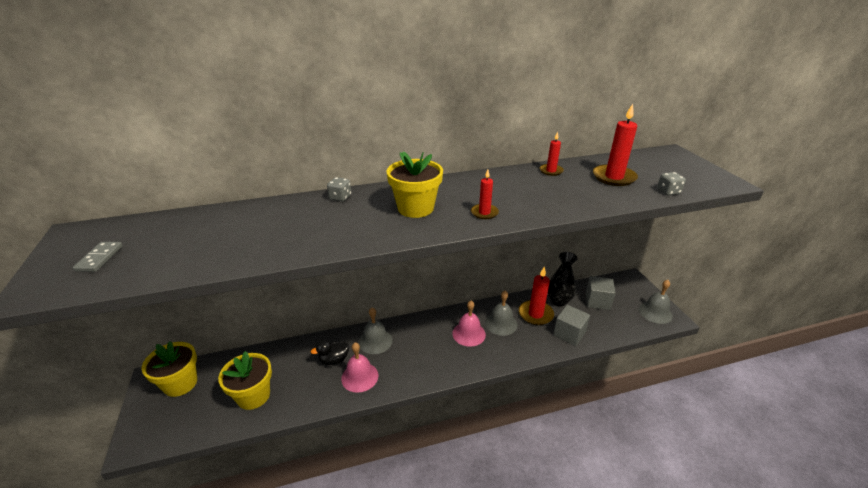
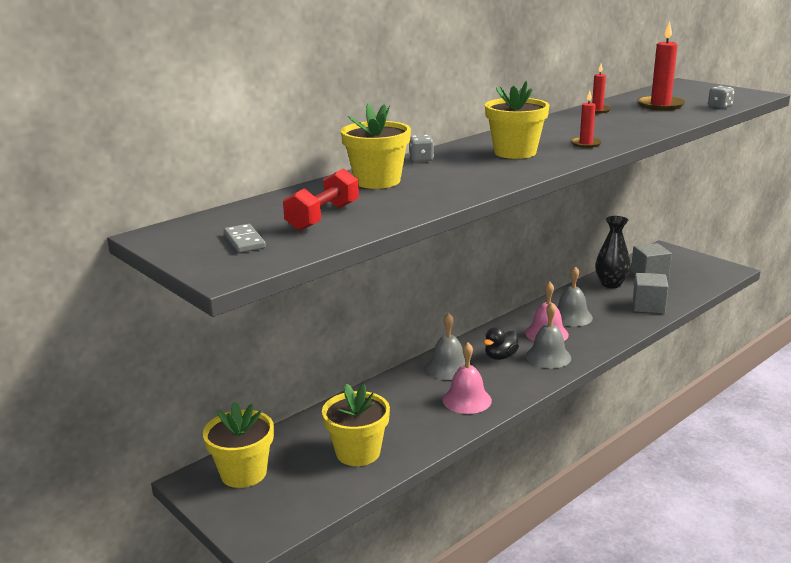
camera: 25 degrees left, 10 degrees down
(182, 247) = (323, 217): none -> red dumbbell
(276, 215) = (377, 181): none -> yellow flower pot
(334, 360) = (418, 396): black duck -> black duck (500, 356)
(535, 314) = (599, 300): red candle -> none
(655, 312) = (712, 269): grey bell -> grey bell (548, 356)

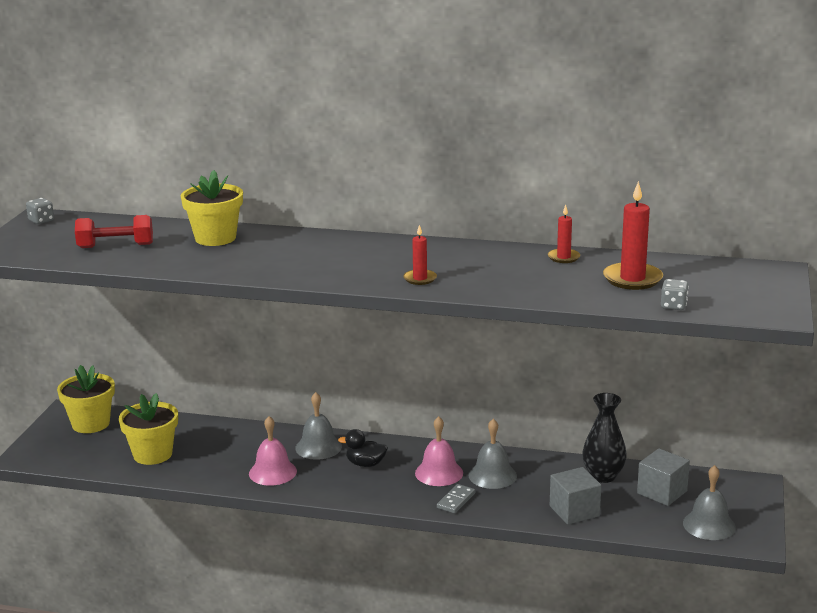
camera: 55 degrees right, 0 degrees up
(244, 241) = (49, 240): grey domino -> grey domino (456, 500)
(421, 159) = (291, 236): grey dice -> grey dice (41, 221)
(515, 152) = (354, 260): yellow flower pot -> none
(548, 356) = (392, 486): grey bell -> grey bell (709, 525)

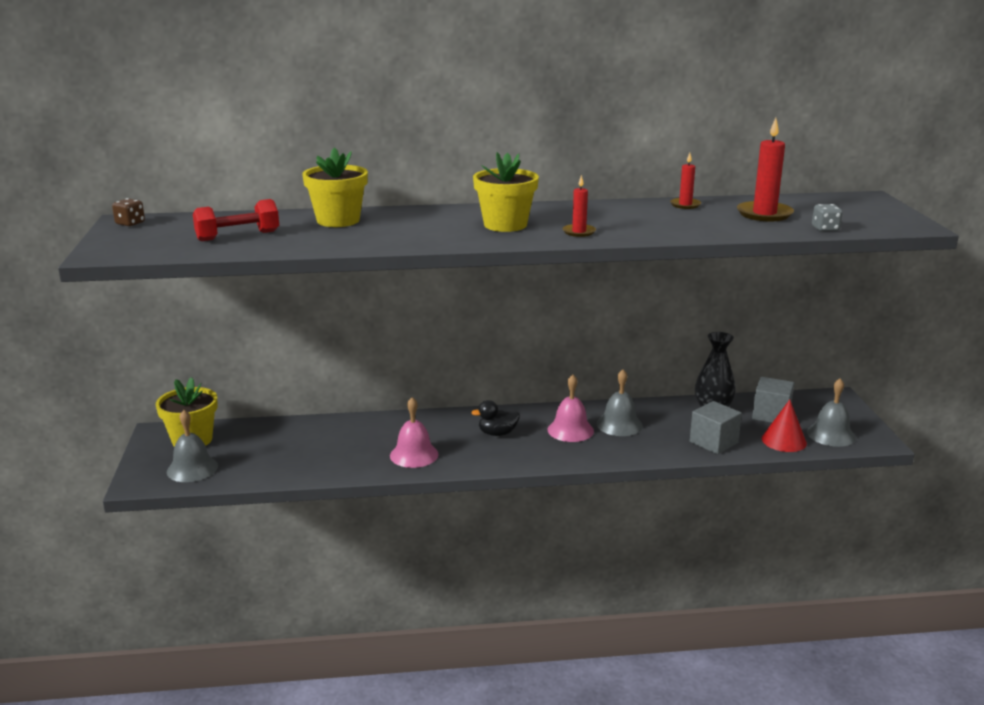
camera: 20 degrees left, 0 degrees up
(41, 221) = (130, 223): grey dice -> brown dice
(152, 454) = (279, 458): yellow flower pot -> yellow flower pot (505, 225)
(318, 447) = (441, 426): grey bell -> grey bell (192, 468)
(456, 500) = (605, 451): grey domino -> none
(651, 522) = (784, 441): none -> red cone

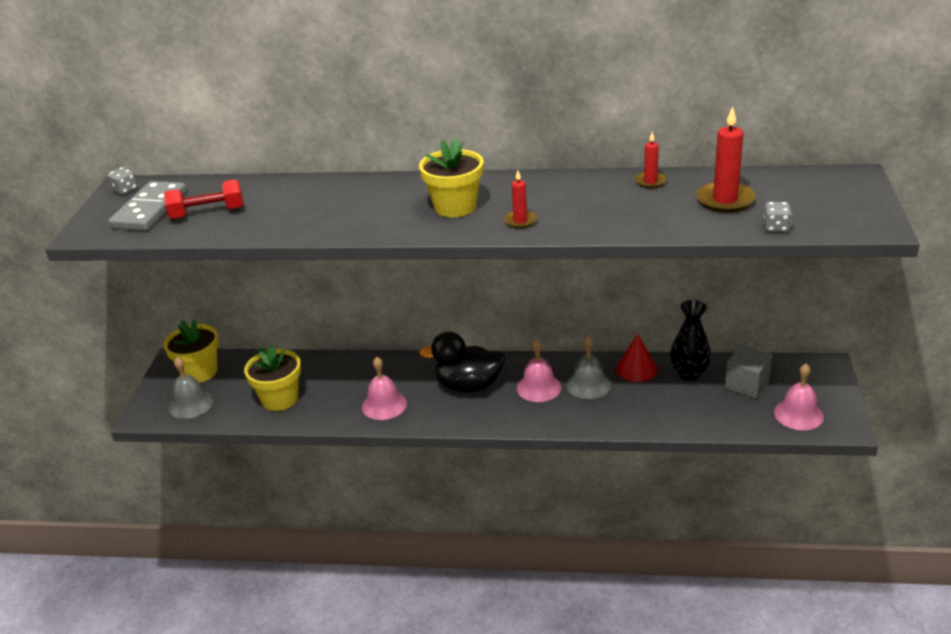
camera: 15 degrees right, 10 degrees up
(130, 223) = (125, 190): brown dice -> grey dice
(168, 236) = (149, 210): none -> grey domino
(338, 220) = (304, 193): yellow flower pot -> yellow flower pot (280, 399)
(497, 433) = (468, 386): black duck -> black duck, size x1.80
(713, 442) = (673, 414): grey cube -> none
(784, 441) = (746, 418): red cone -> red cone (636, 369)
(831, 434) = (798, 414): grey bell -> pink bell

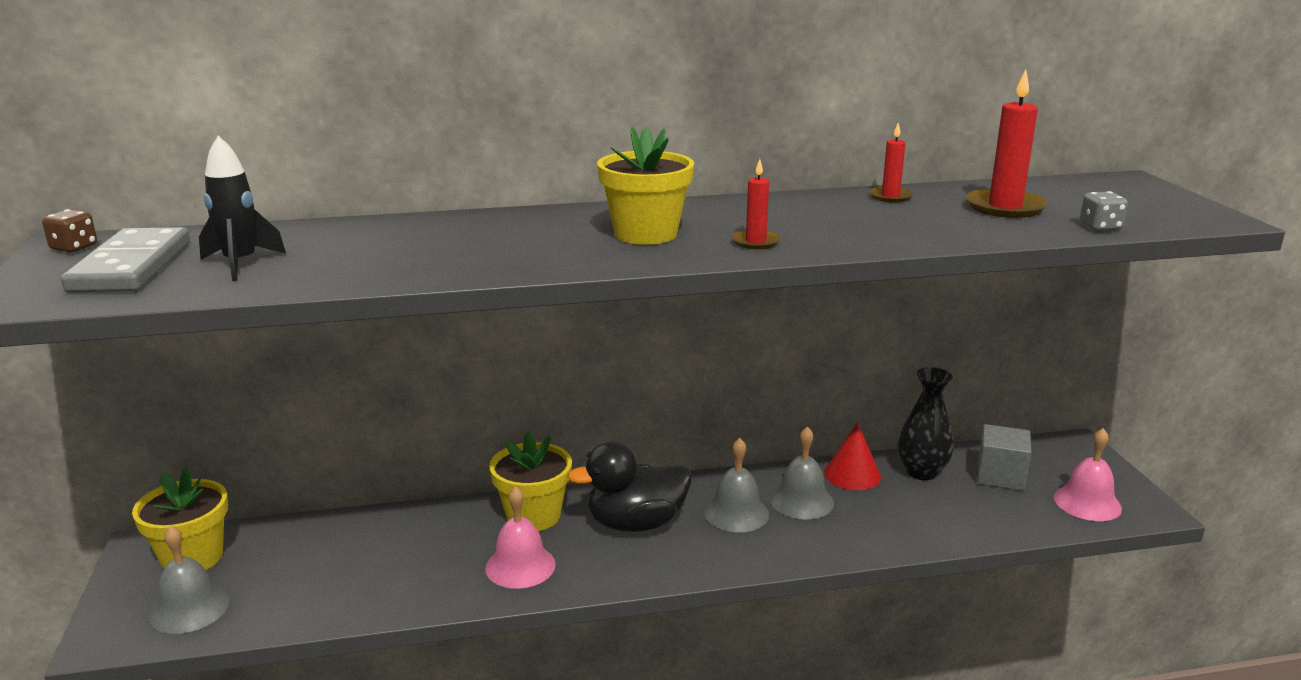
camera: 20 degrees left, 10 degrees down
(125, 190) = (74, 247): grey dice -> brown dice
(207, 213) = (241, 264): red dumbbell -> black rocket
(280, 399) = (346, 580): yellow flower pot -> yellow flower pot (533, 516)
(539, 387) = (736, 513): pink bell -> grey bell

